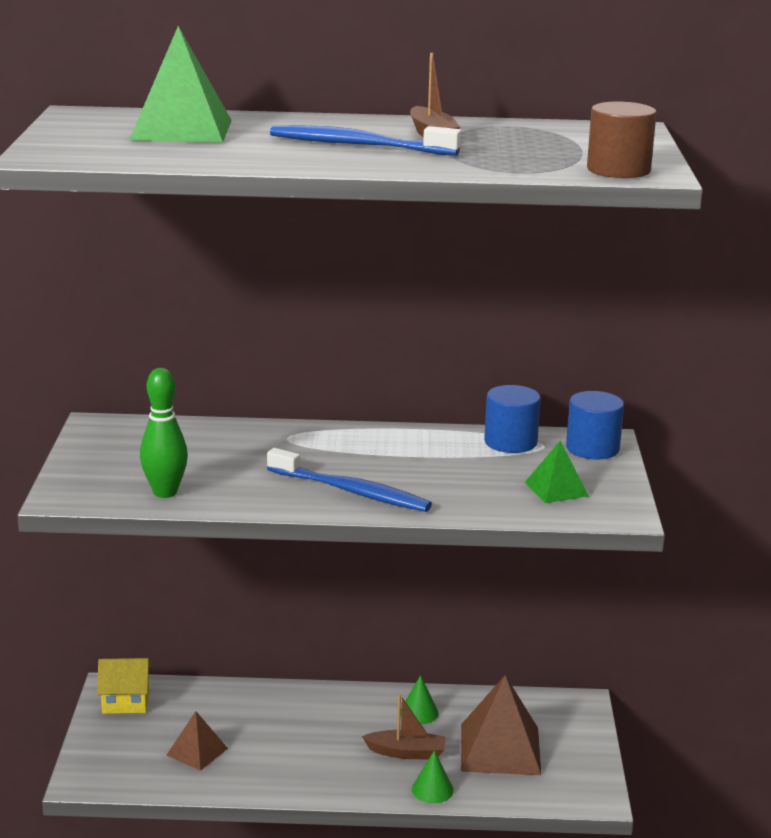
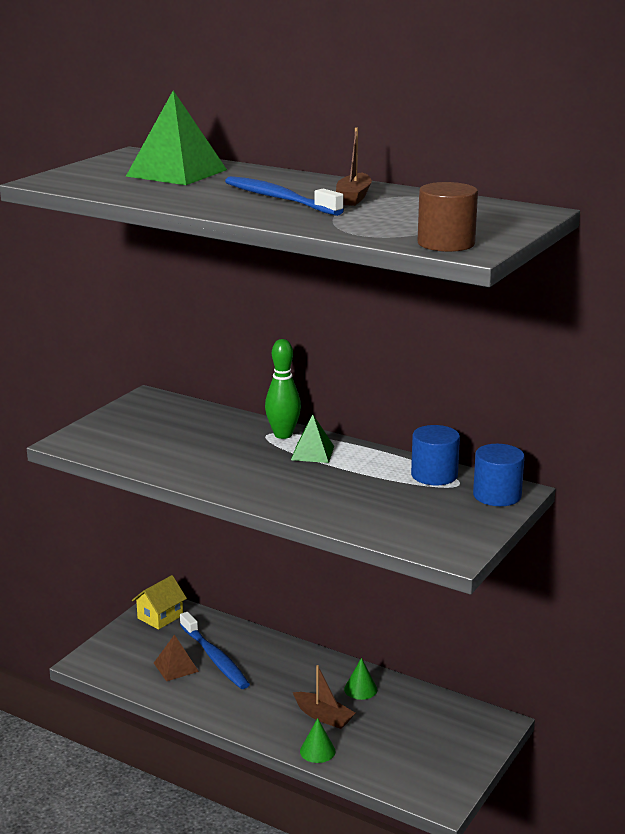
camera: 30 degrees right, 0 degrees up
(126, 702) = (160, 617): yellow house -> yellow house turned 75 degrees counterclockwise
(165, 492) = (135, 454): green bowling pin -> green bowling pin (283, 435)
(351, 491) = (264, 484): blue toothbrush -> blue toothbrush (215, 658)
(500, 749) = (399, 737): brown pyramid -> none
(556, 489) = (425, 520): green pyramid -> green pyramid (312, 453)

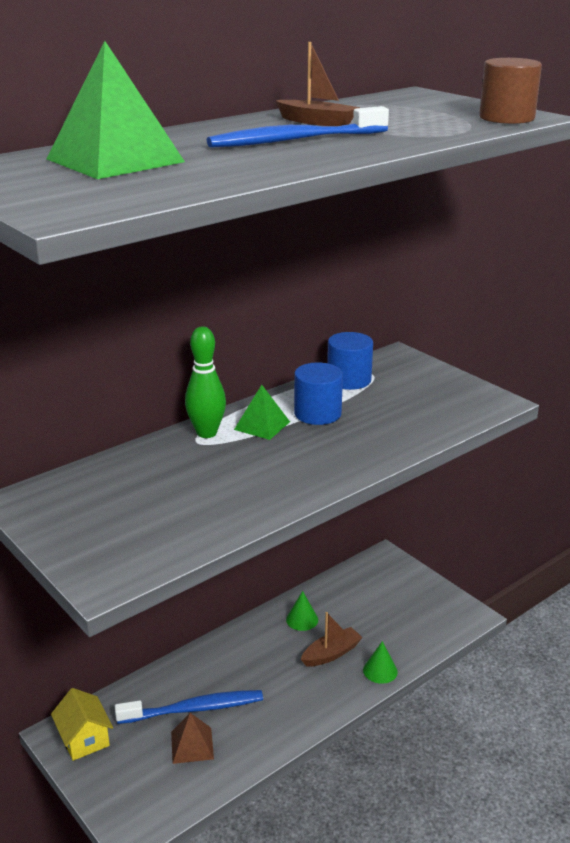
camera: 70 degrees left, 5 degrees up
(497, 495) = (402, 364): blue cylinder -> blue cylinder (317, 413)

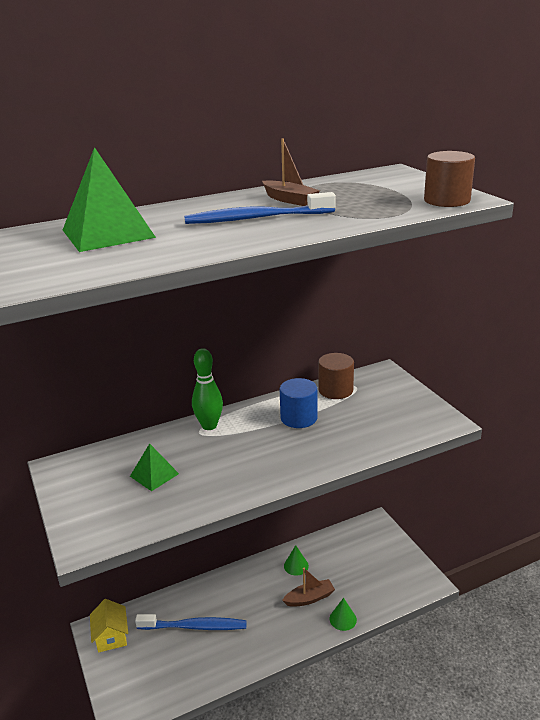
camera: 15 degrees right, 0 degrees up
(192, 745) = (184, 656): brown pyramid -> none
(262, 425) = (252, 424): green pyramid -> green pyramid (154, 475)
(349, 380) = (335, 390): blue cylinder -> brown cylinder

